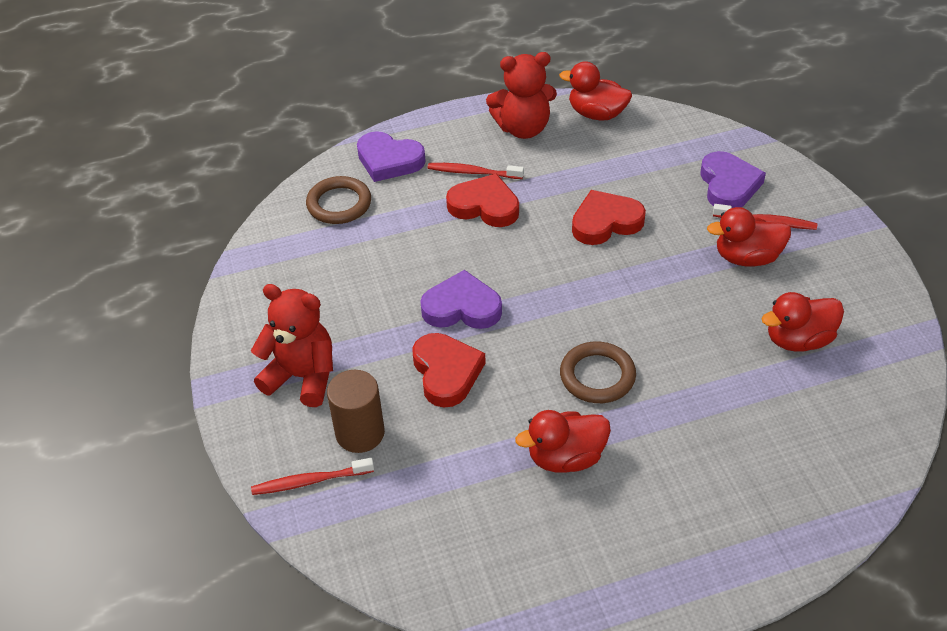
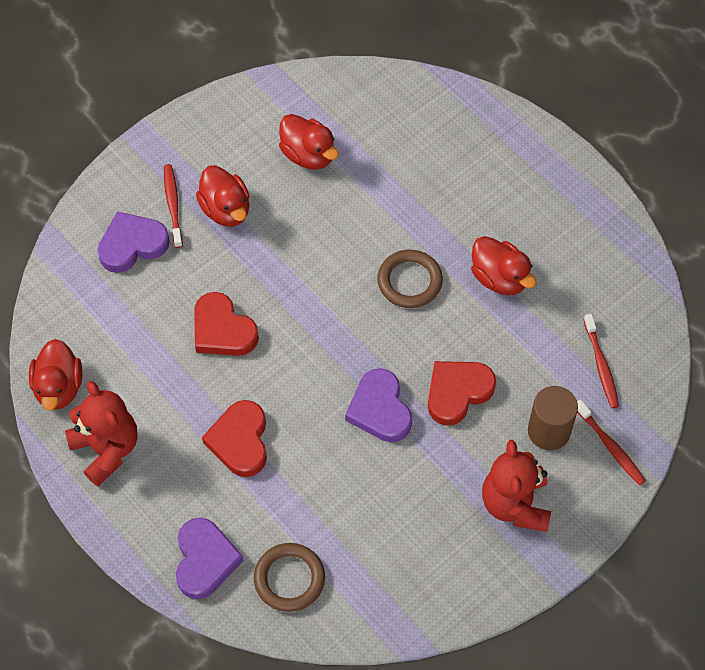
camera: 115 degrees left, 15 degrees up
(473, 172) = (194, 470): red toothbrush -> red toothbrush (601, 365)

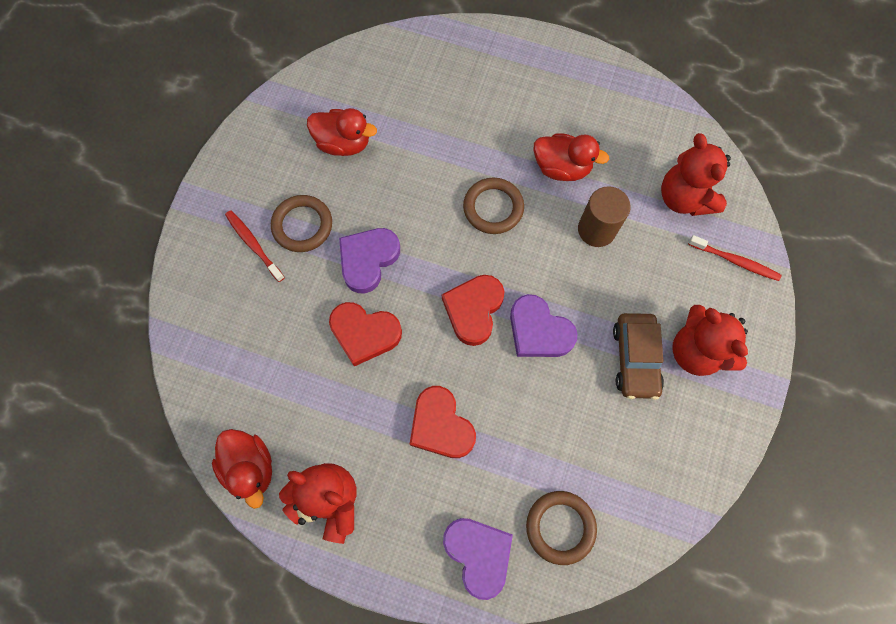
camera: 30 degrees left, 10 degrees up
(132, 245) = (239, 299): purple heart -> purple heart (368, 260)
(226, 209) = (302, 225): red duck -> brown ring
(453, 480) = (635, 358): none -> brown car
(457, 392) = (591, 281): red heart -> red heart (473, 310)
(549, 431) = (681, 274): brown cylinder -> brown cylinder (596, 230)
(601, 365) = (684, 198): red toothbrush -> red teddy bear

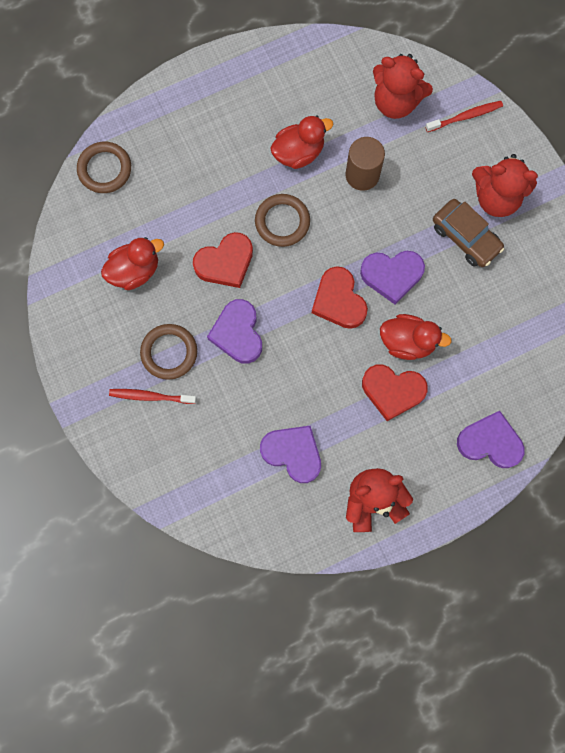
camera: 45 degrees left, 5 degrees up
(250, 467) = (305, 531): red duck -> red duck (407, 342)
(309, 395) = (293, 453): none -> purple heart
(364, 333) = (286, 382): red heart -> red heart (225, 262)
(560, 527) = (520, 380): brown ring -> brown ring (105, 169)

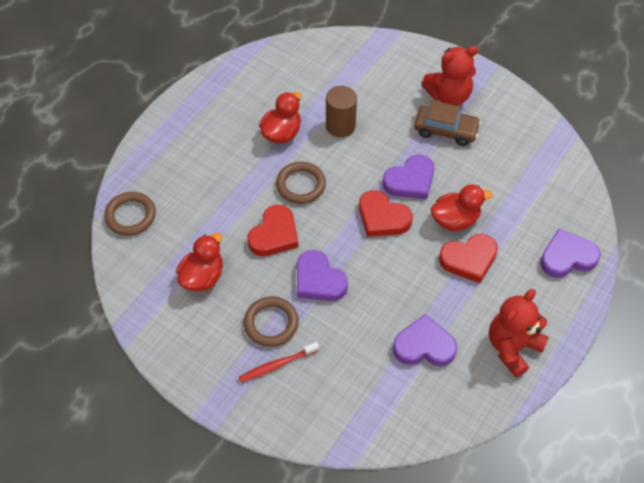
camera: 30 degrees left, 20 degrees down
(396, 102) = (332, 69): red teddy bear -> none
(465, 117) = (389, 56): red toothbrush -> none

